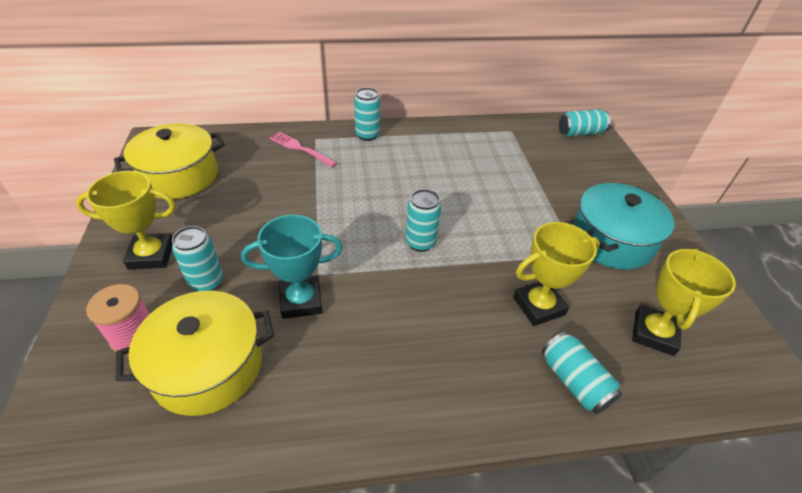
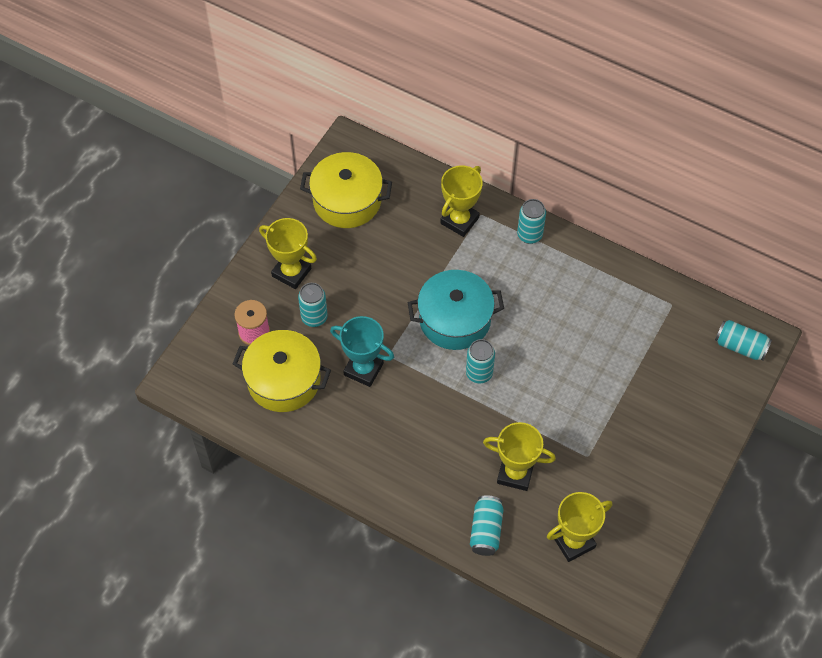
camera: 40 degrees right, 15 degrees up
(300, 149) = (459, 220): pink fork -> yellow trophy
(611, 240) = (629, 463): turquoise pot -> turquoise pot (455, 319)

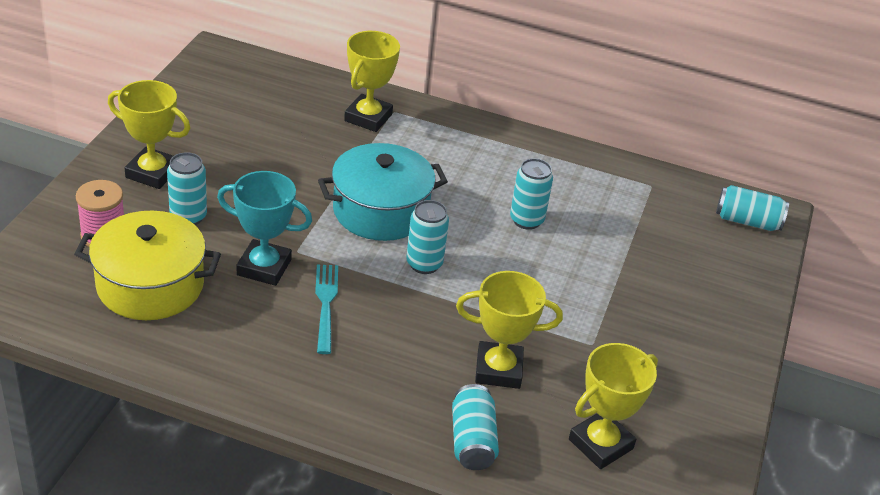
camera: 15 degrees left, 20 degrees down
(347, 201) = (220, 103): yellow pot -> none
(403, 406) = (326, 304): none -> turquoise fork
(529, 235) = (458, 128): turquoise can -> turquoise can (526, 220)

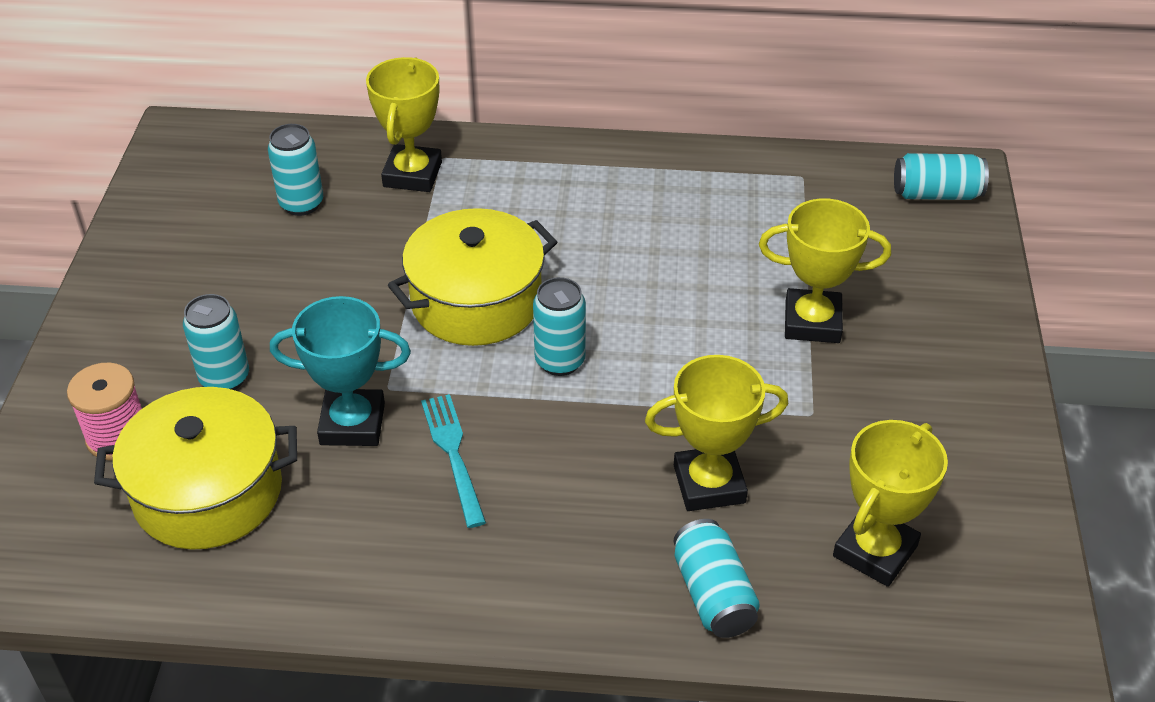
camera: 10 degrees left, 5 degrees up
(152, 173) = (153, 327): yellow trophy -> yellow trophy (812, 322)
(380, 211) = (476, 301): turquoise pot -> yellow pot
(526, 220) = (666, 265): turquoise can -> turquoise can (301, 204)

